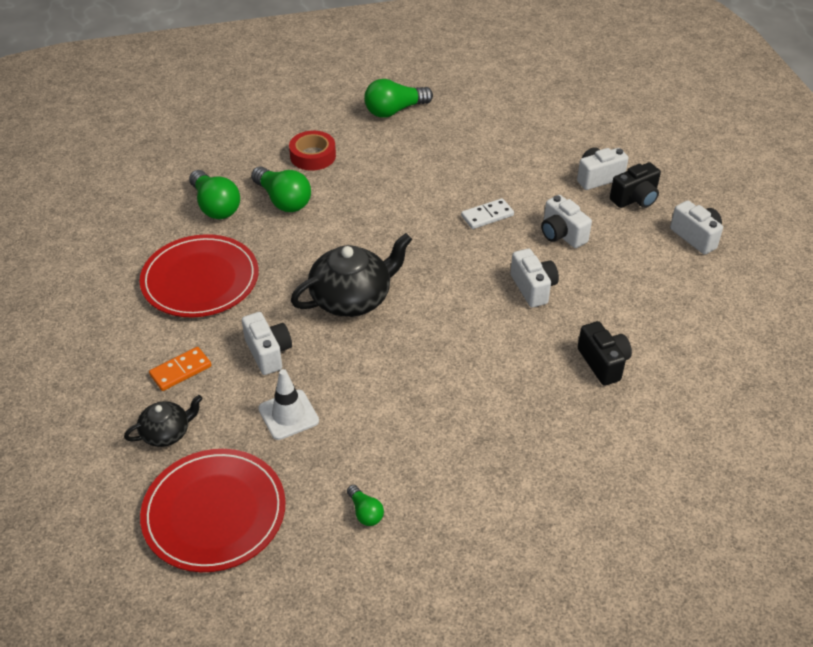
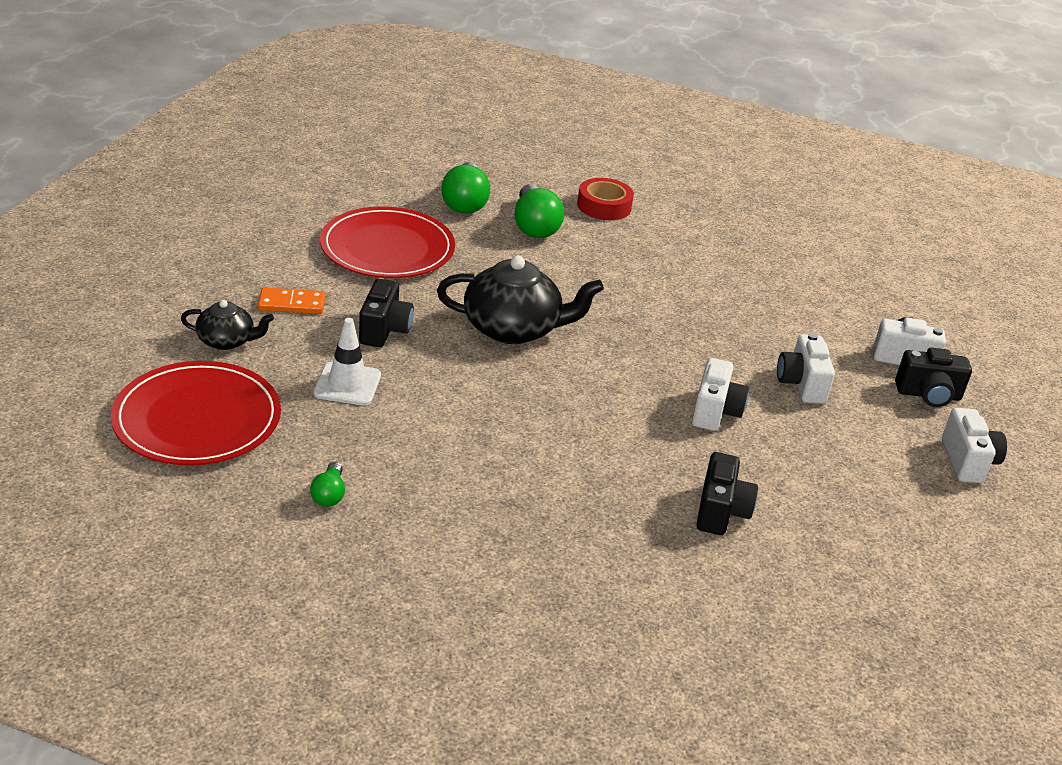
camera: 30 degrees right, 10 degrees down
(268, 353) = (384, 330): white camera -> black camera
(394, 111) = (731, 207): green light bulb -> none
(487, 215) = (733, 331): white domino -> none

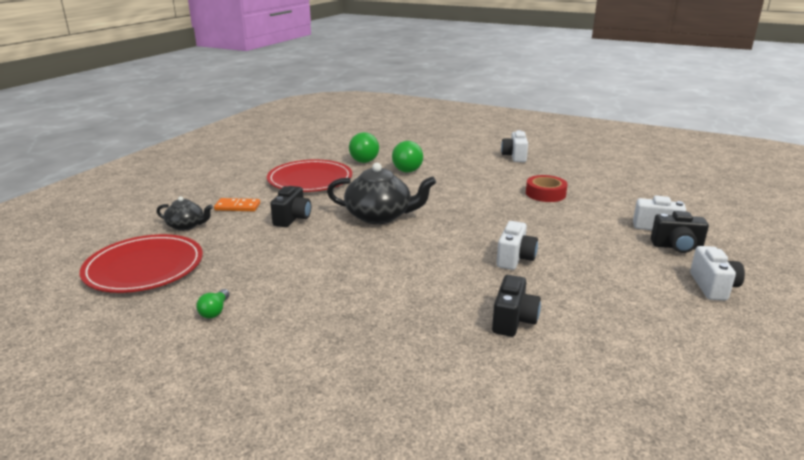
camera: 10 degrees right, 10 degrees down
(347, 384) = (256, 247): white traffic cone -> none
(604, 206) = (453, 157): red tape -> red tape (545, 194)
(801, 384) = (580, 242): white camera -> white camera (514, 156)

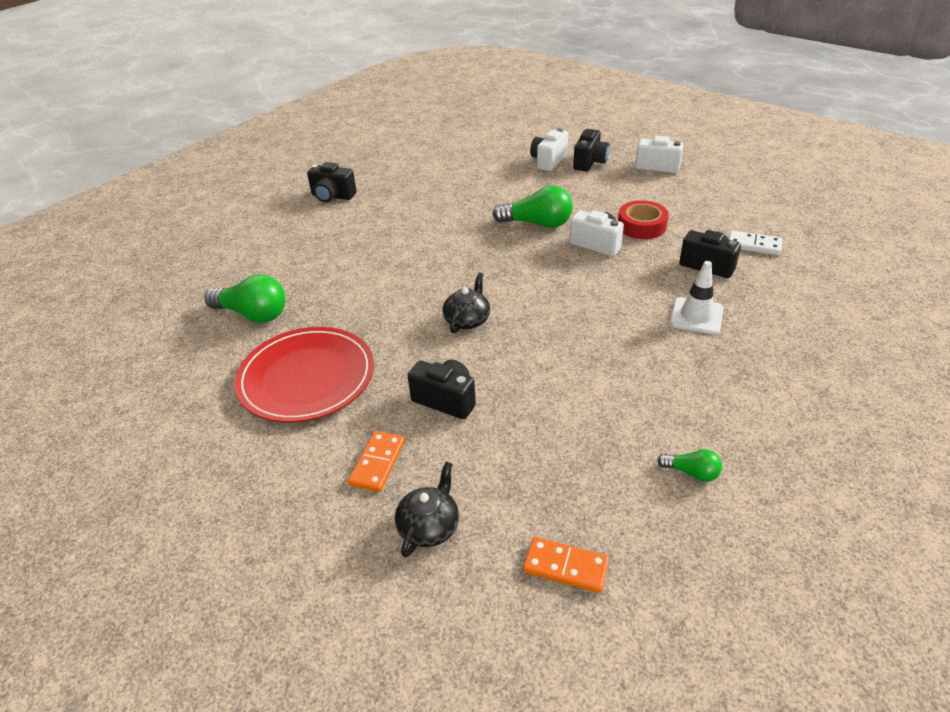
camera: 75 degrees left, 15 degrees up
(144, 267) = (565, 567): red plate -> orange domino
(380, 216) = (467, 320): black teapot -> black teapot, size x0.55
(407, 167) = (315, 281): green light bulb -> green light bulb (537, 224)
(418, 313) = (696, 316): none -> white traffic cone
(514, 156) = (332, 196): white camera -> black camera
(545, 194) = (453, 199): red tape -> red tape (641, 226)
(576, 353) = (754, 245): none -> white domino

